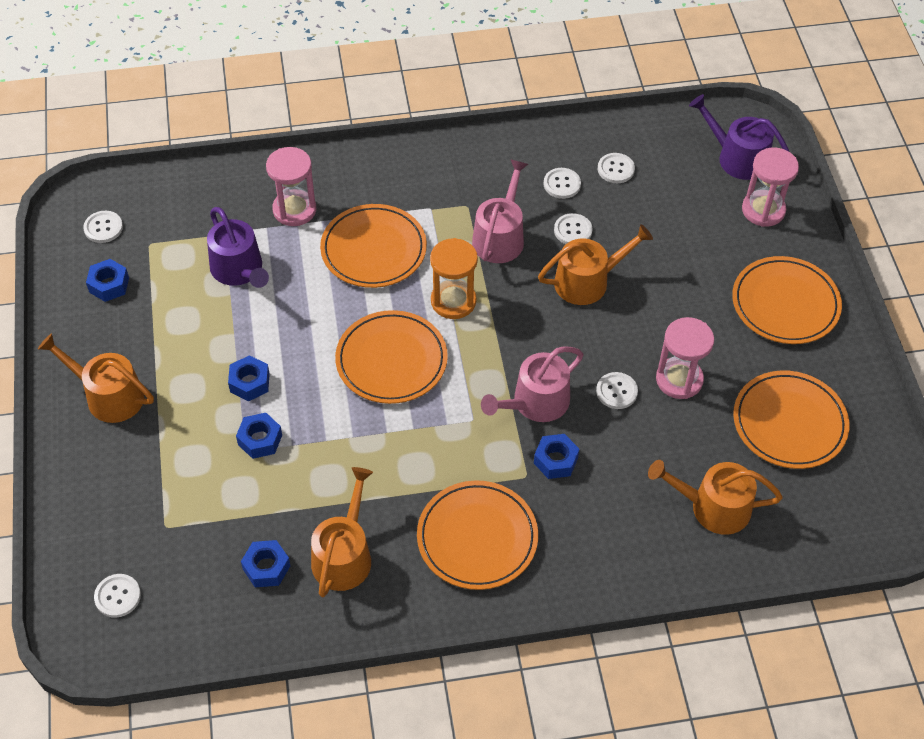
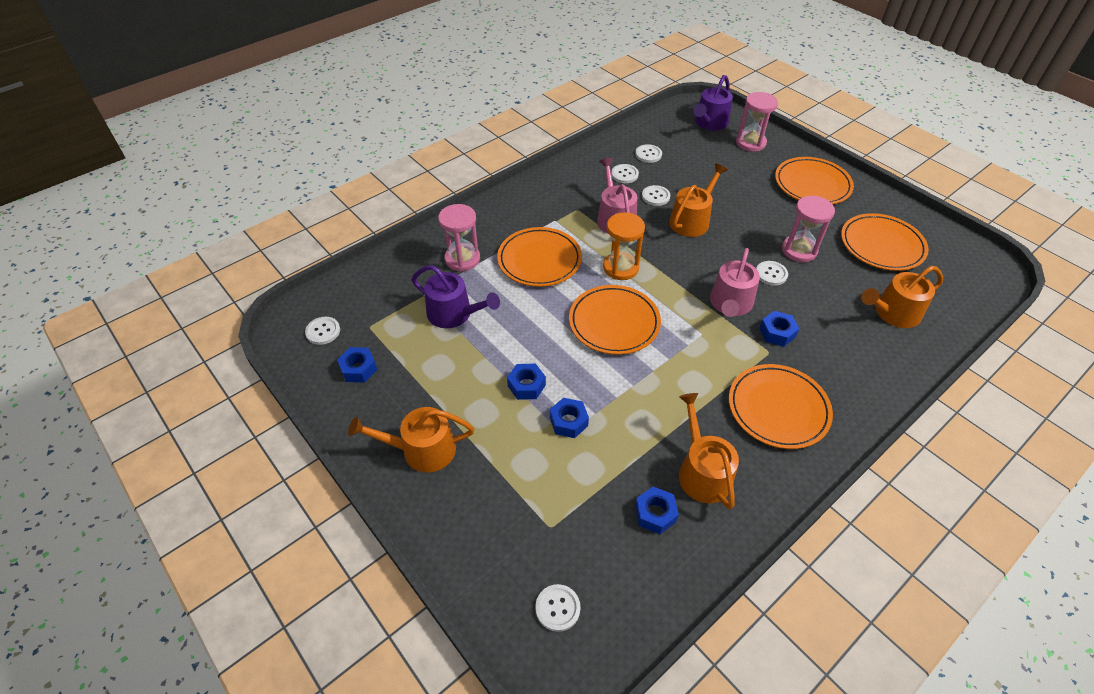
camera: 30 degrees left, 5 degrees down
(737, 157) = (709, 123): purple watering can -> purple watering can turned 60 degrees counterclockwise

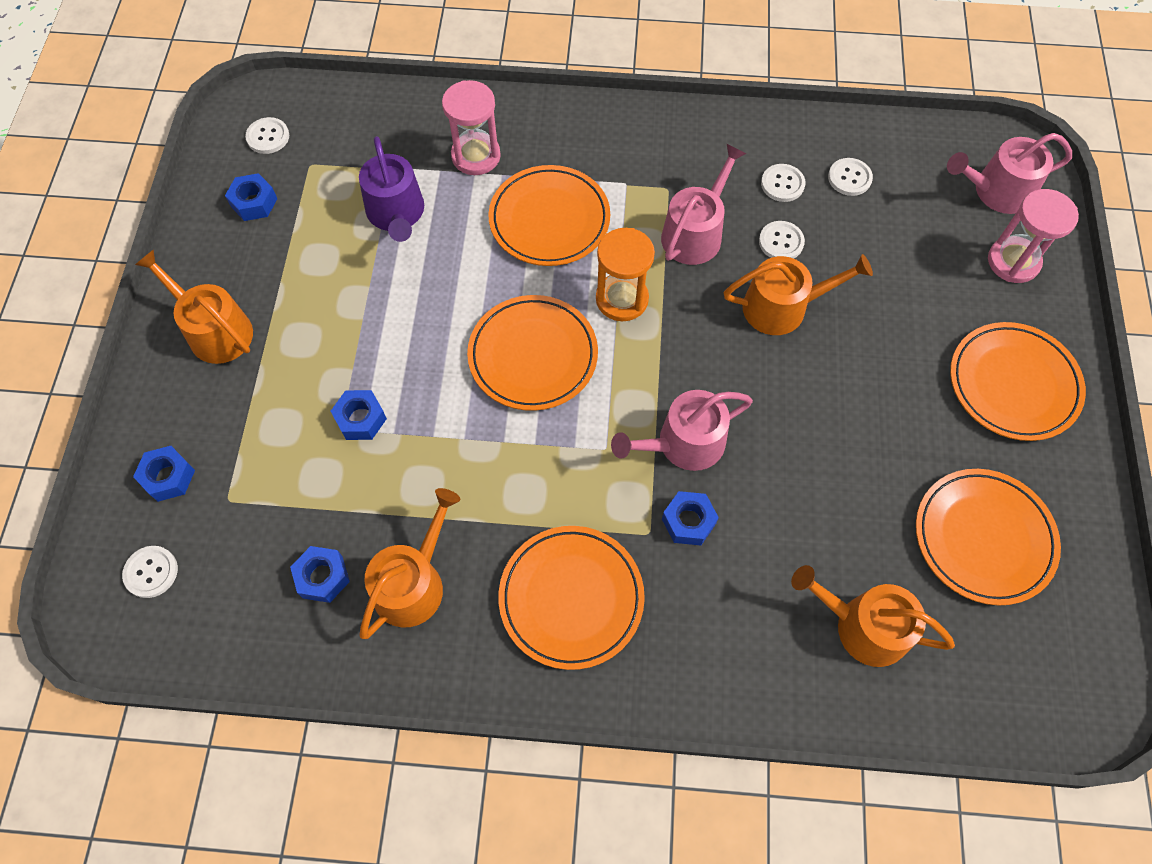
camera: 45 degrees right, 15 degrees up
(526, 385) = (369, 348): blue nut -> blue nut (168, 477)
(709, 123) = (996, 191): purple watering can -> pink watering can
(771, 274) = (782, 451): white button -> none
(799, 250) = (861, 452): pink hourglass -> none

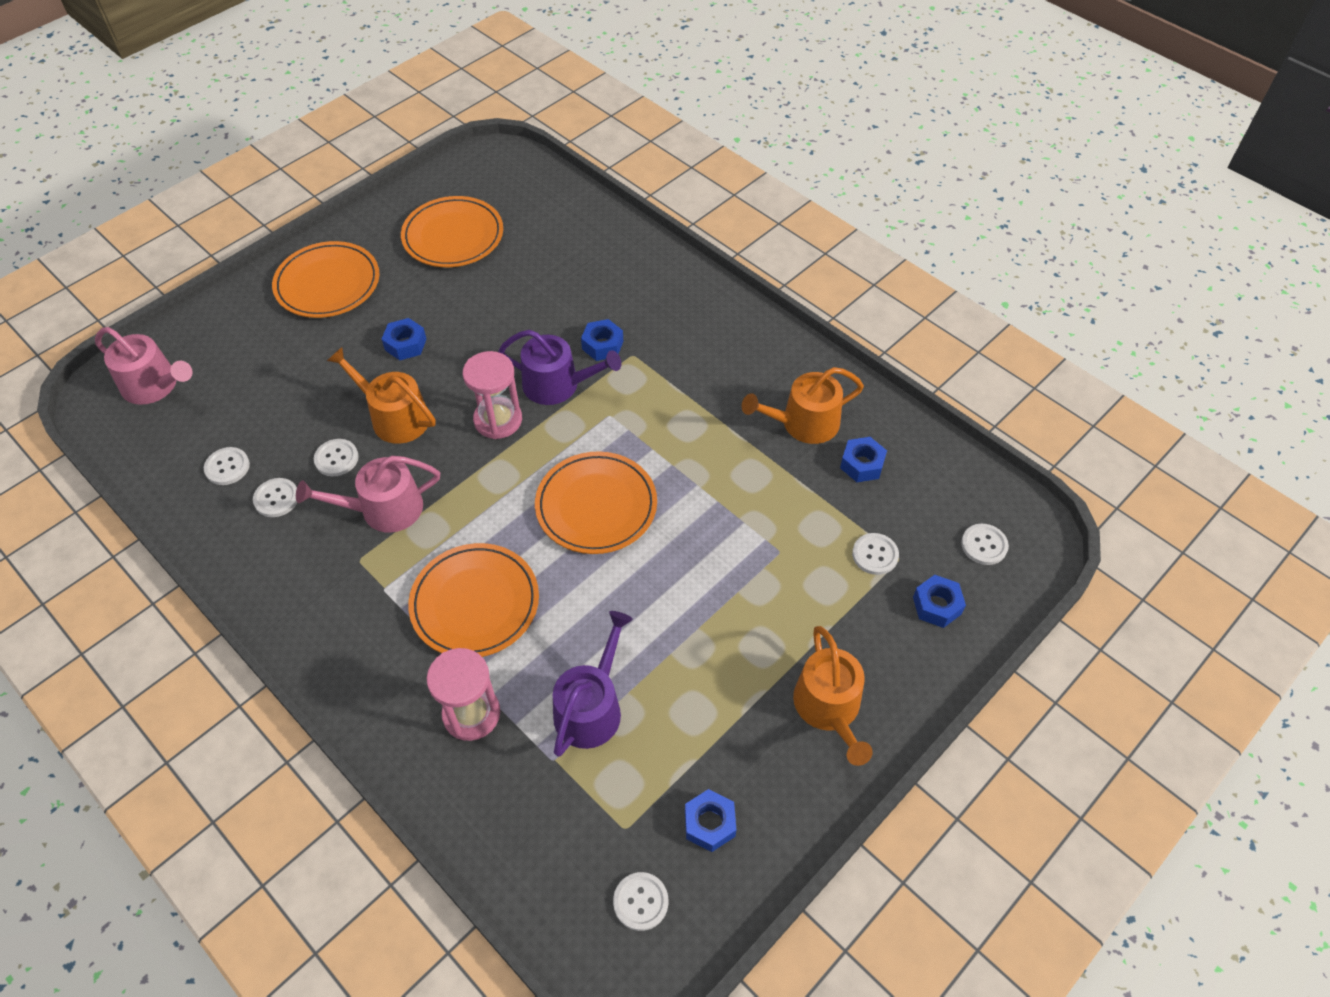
camera: 140 degrees left, 10 degrees down
(252, 487) = (875, 555): none -> white button
(360, 419) = (760, 548): blue nut -> blue nut (405, 344)
(571, 598) = (712, 354): orange plate -> none
(622, 299) = (492, 500): orange hourglass -> none
(683, 444) = (558, 385): pink watering can -> purple watering can
(863, 626) = (566, 244): orange watering can -> none
(1013, 261) = (219, 340): pink hourglass -> pink hourglass (498, 420)

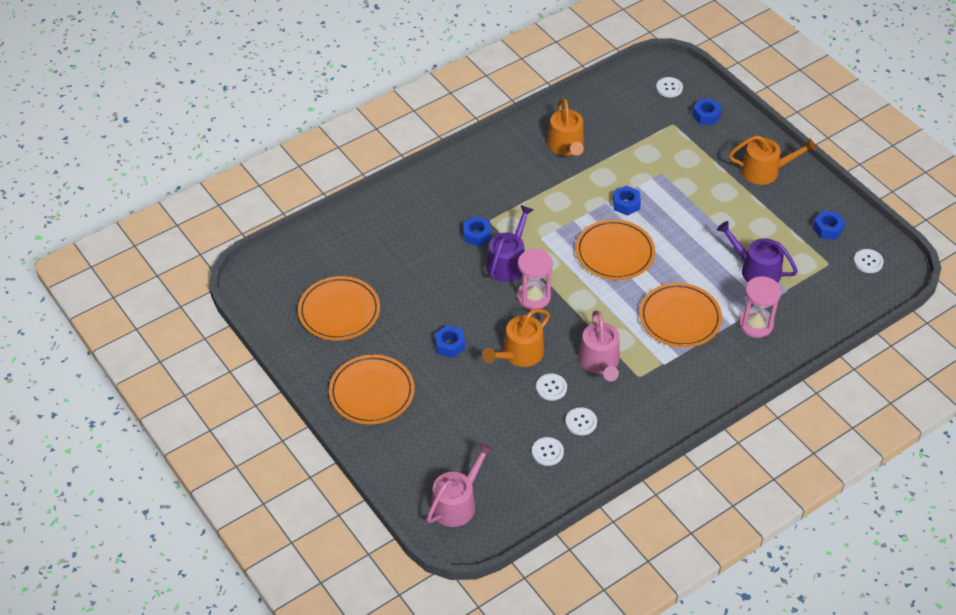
camera: 80 degrees left, 5 degrees down
(862, 464) = (603, 126): blue nut -> blue nut (626, 204)
(875, 555) = (669, 133): white button -> none

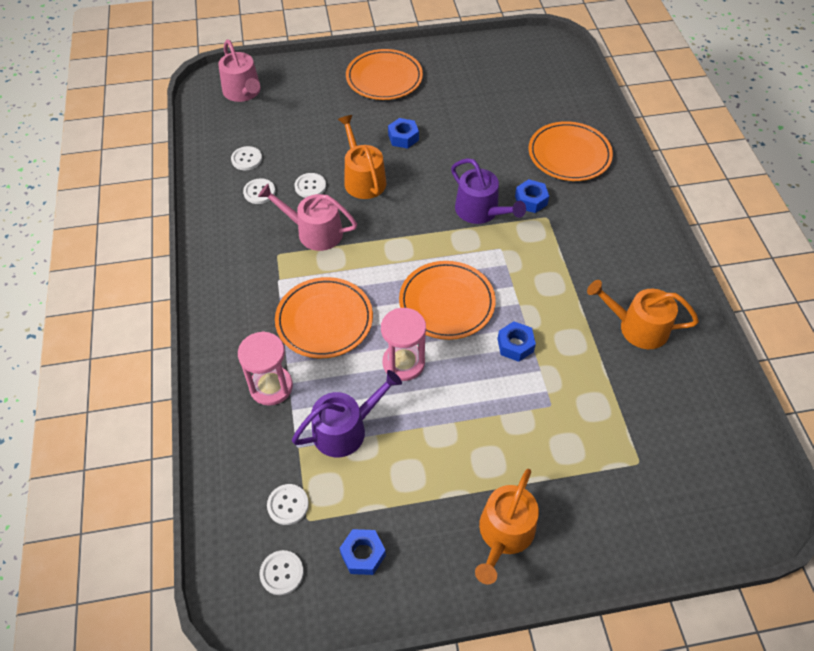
camera: 115 degrees right, 5 degrees up
(339, 311) = (484, 83): orange plate -> orange plate (569, 155)
(533, 297) = (425, 214): pink hourglass -> pink hourglass (403, 363)
(669, 88) = (716, 494): white button -> white button (288, 505)
(706, 115) = (642, 514): blue nut -> none

